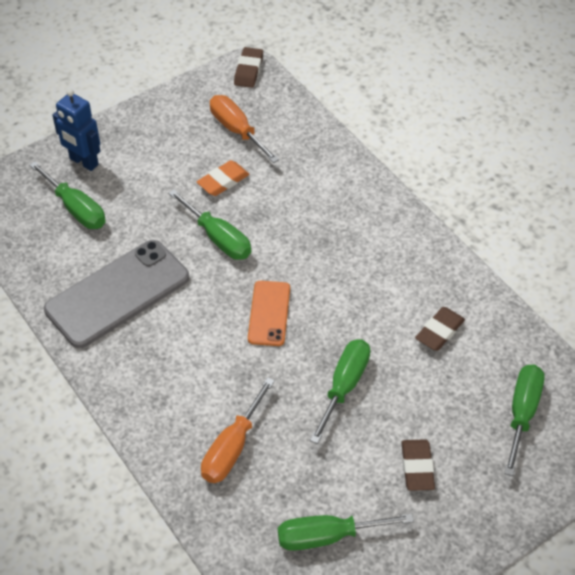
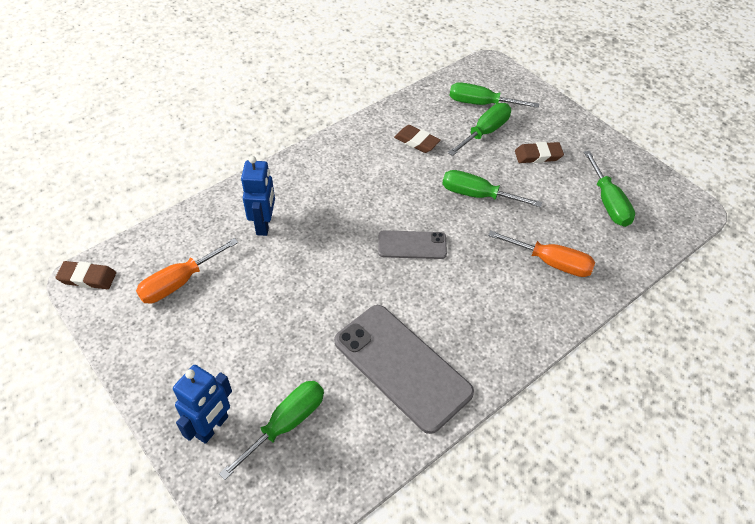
camera: 95 degrees left, 0 degrees up
(218, 238) = (327, 288): green screwdriver -> green screwdriver (485, 132)
(223, 181) = (251, 289): orange eraser -> none
(269, 313) = (412, 245): orange phone -> grey phone
(306, 188) = (264, 225): none -> blue robot

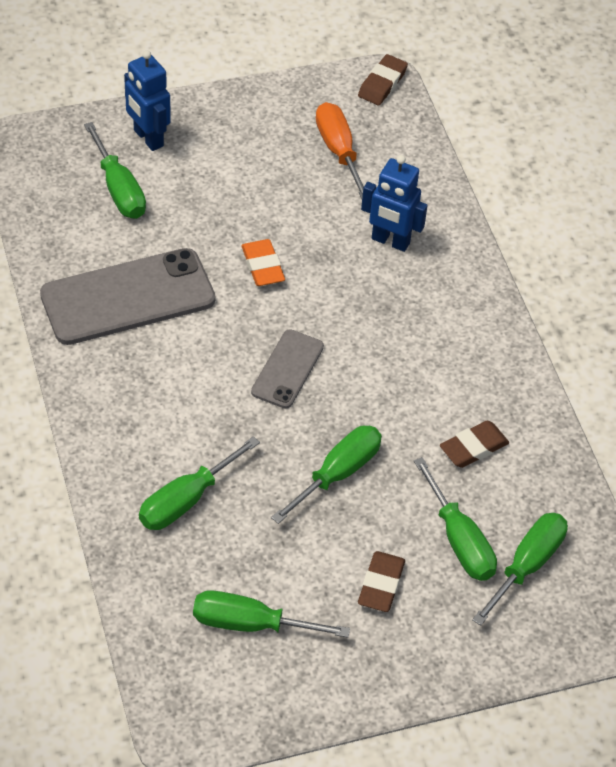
camera: 110 degrees right, 0 degrees up
(325, 290) = (263, 266): none -> orange eraser
(551, 262) = (186, 500): orange screwdriver -> green screwdriver

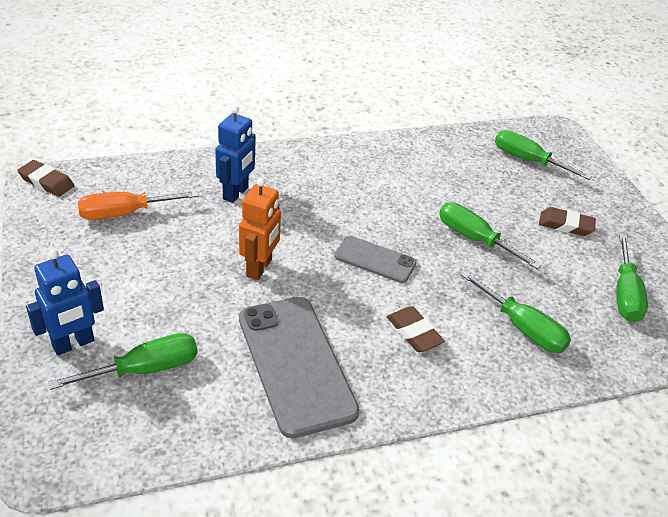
camera: 90 degrees left, 10 degrees down
(263, 266) = (259, 268): orange eraser -> orange robot
(459, 540) = (517, 186): green screwdriver -> none
(473, 447) = (436, 172): brown eraser -> brown eraser (414, 332)

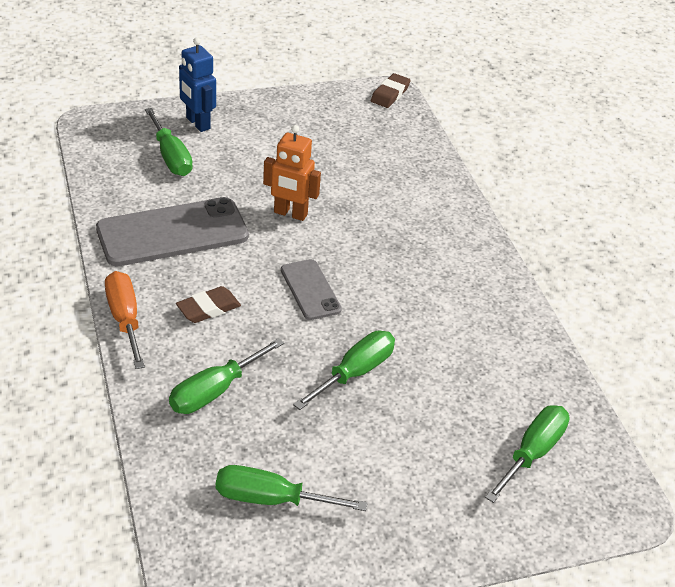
camera: 90 degrees right, 0 degrees up
(125, 213) = (355, 136): orange screwdriver -> orange screwdriver (125, 319)
(236, 193) = (399, 199): blue robot -> none
(375, 260) = (310, 290): grey phone -> grey phone turned 45 degrees counterclockwise
(565, 225) = (396, 467): brown eraser -> none

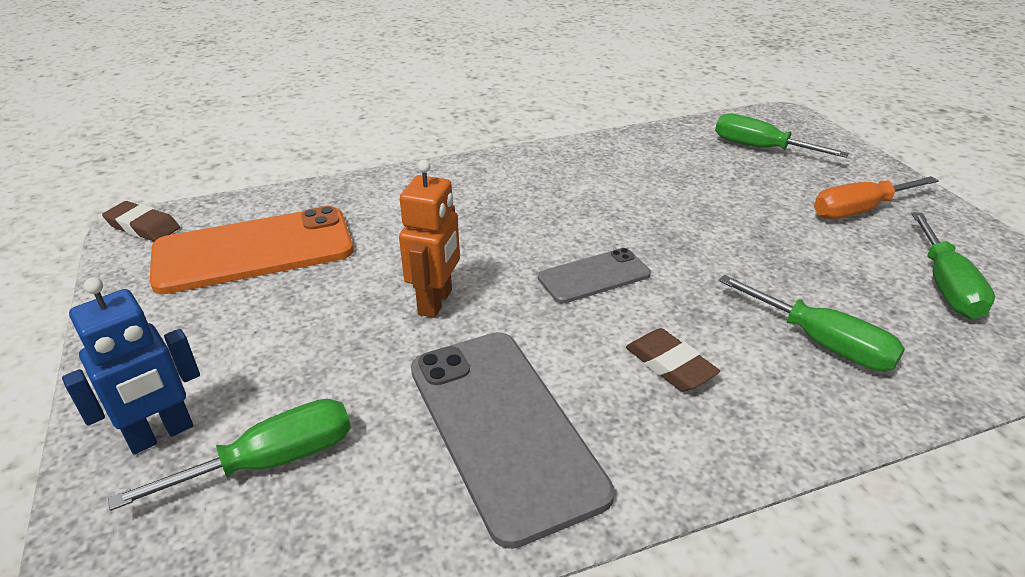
camera: 90 degrees left, 5 degrees down
(125, 319) = (739, 459): orange screwdriver -> orange screwdriver (859, 210)
(355, 373) = (720, 239): green screwdriver -> none
(357, 139) = (254, 251): none -> orange phone

